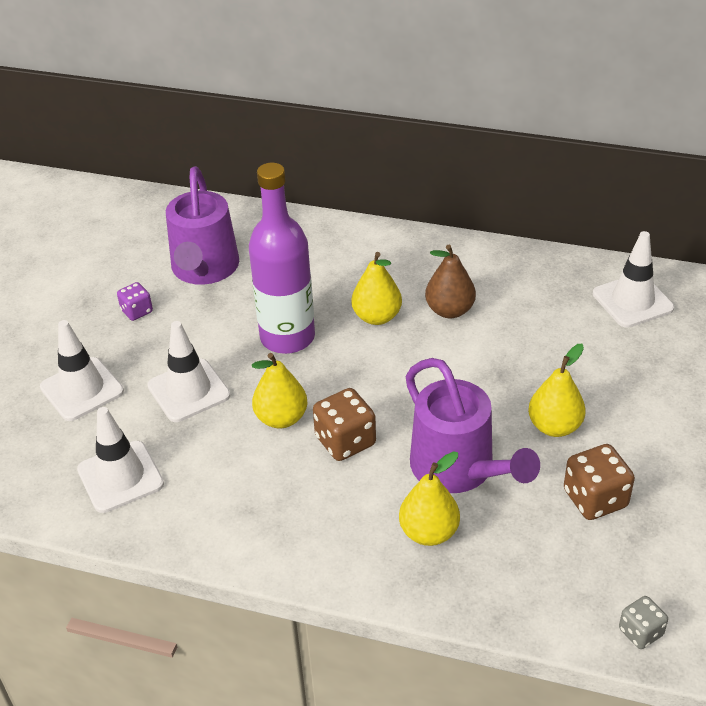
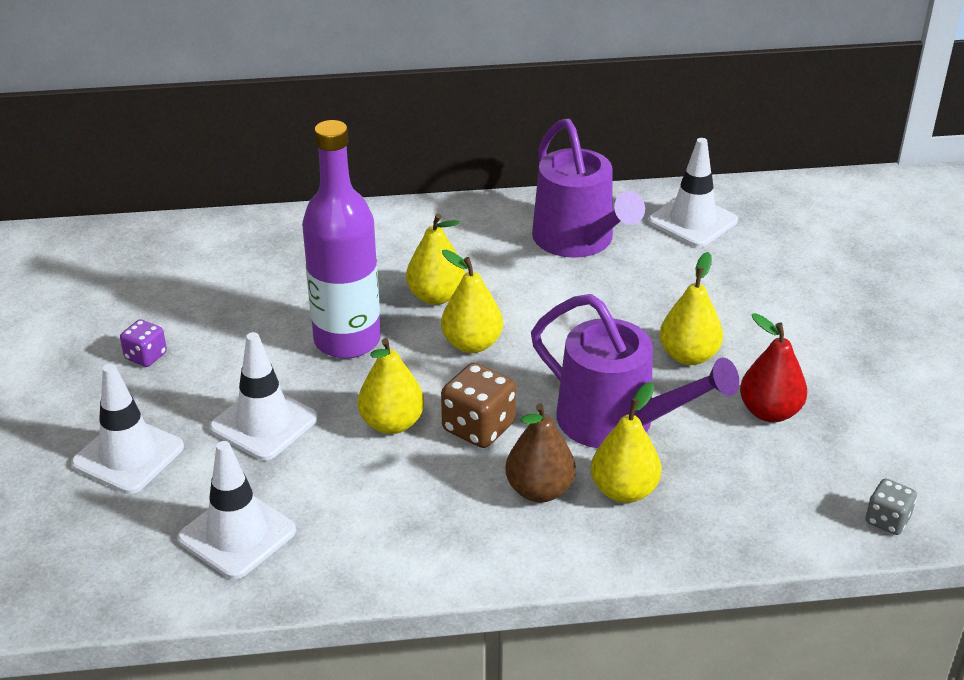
camera: 25 degrees left, 5 degrees down
(204, 269) = (202, 293): purple watering can -> purple watering can (578, 240)
(381, 366) = (472, 344): none -> yellow pear
(450, 310) = (511, 272): brown pear -> brown pear (539, 490)
(595, 499) = (769, 412): brown dice -> red pear

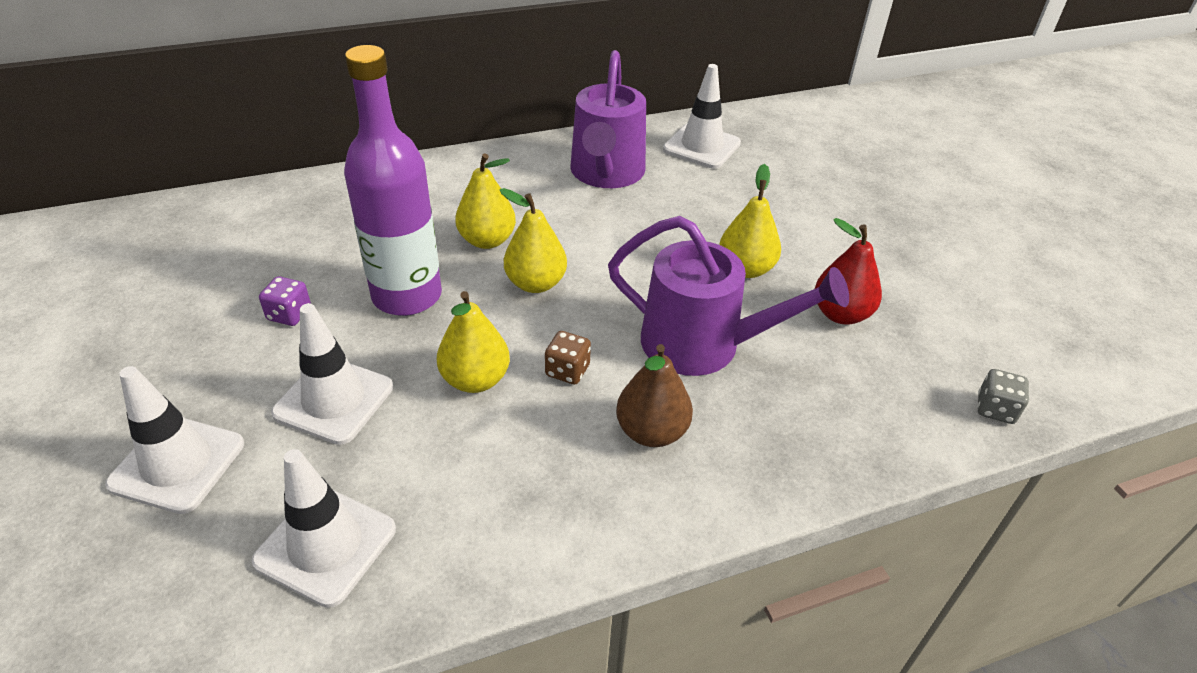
camera: 15 degrees left, 5 degrees up
(146, 356) = (186, 341): purple dice -> purple dice (289, 314)
(478, 427) = (567, 371): brown dice -> brown dice, size x0.61
(578, 240) = (606, 173): purple watering can -> purple watering can turned 45 degrees clockwise
(624, 491) = (736, 418): yellow pear -> none

